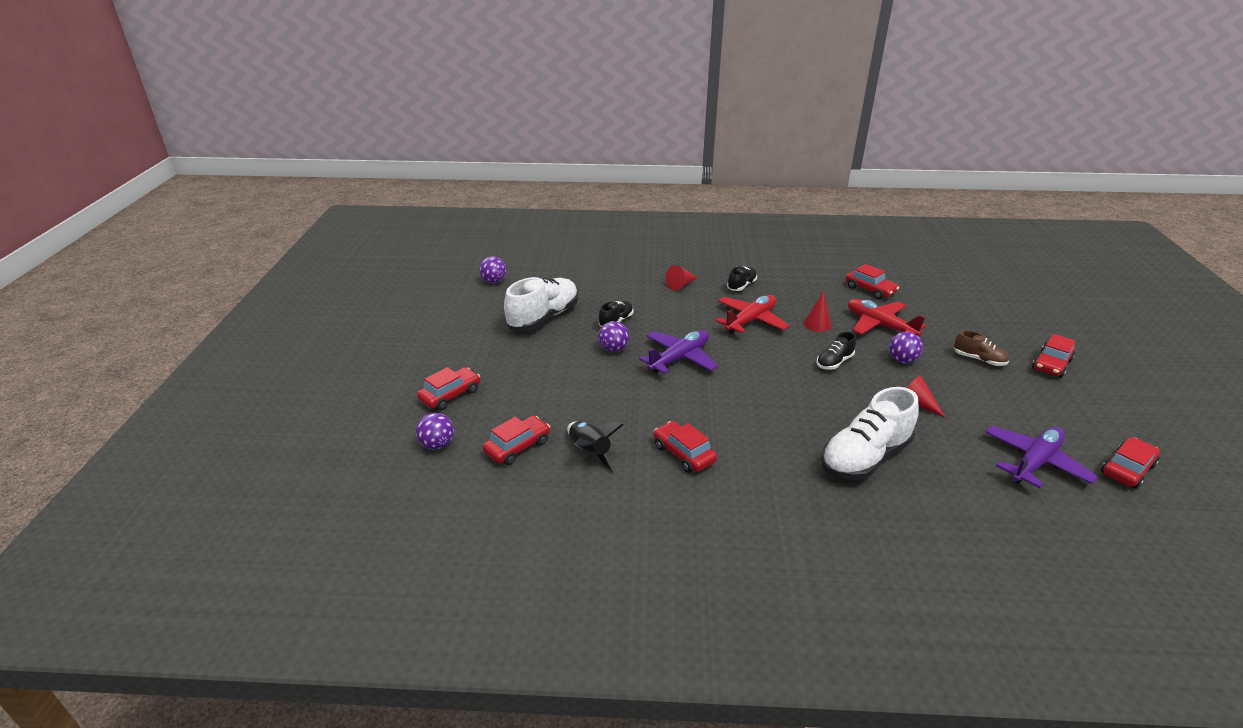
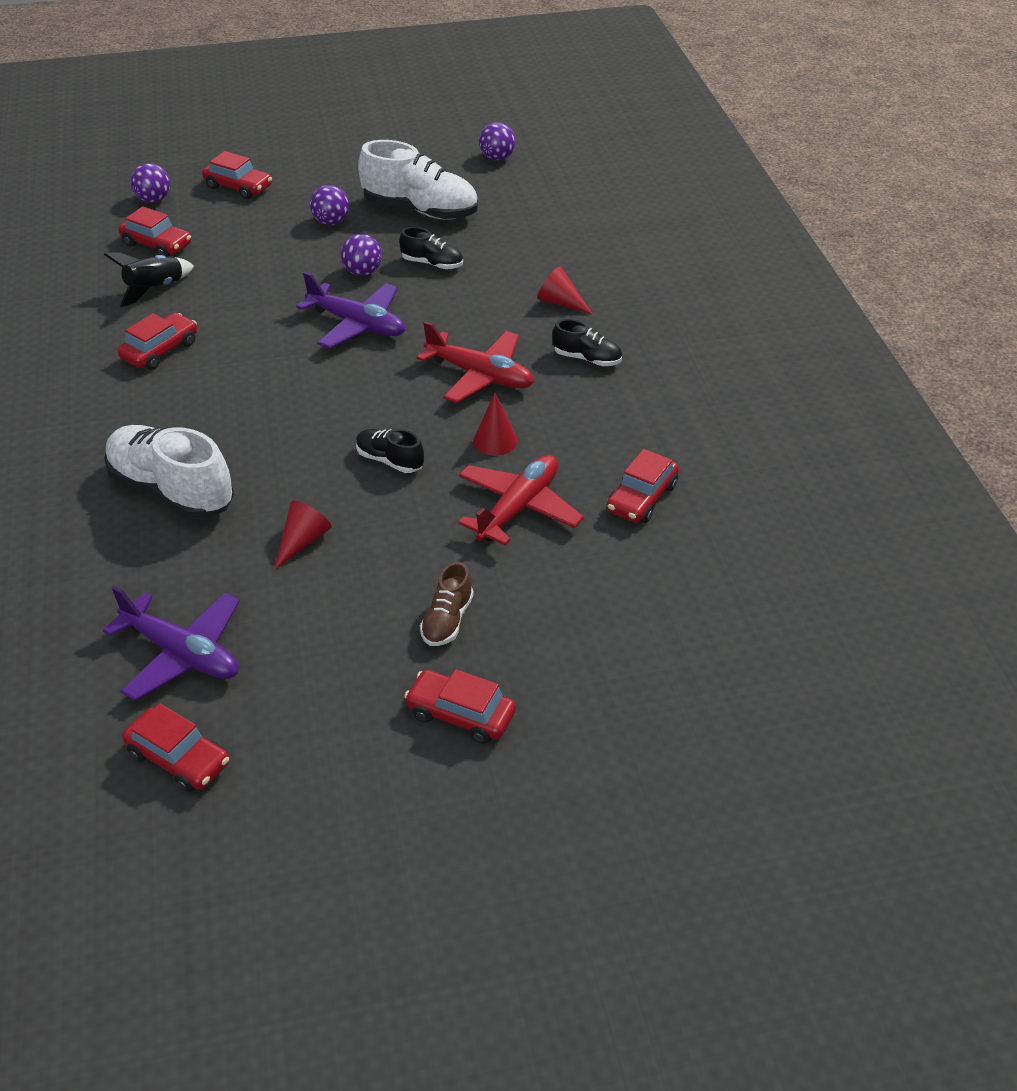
camera: 75 degrees right, 10 degrees up
(902, 360) = (418, 531): purple ball -> purple ball (331, 222)

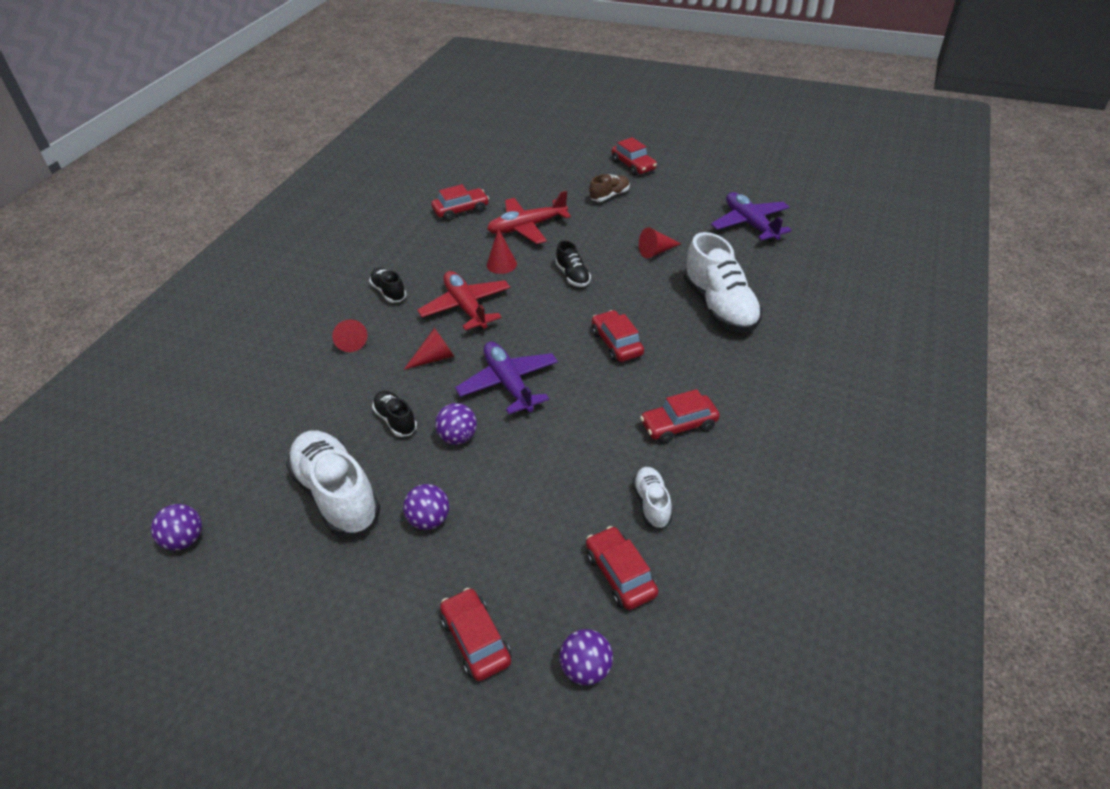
camera: 145 degrees left, 0 degrees up
(155, 289) = (651, 504): black rocket -> white shoe
(178, 758) = (768, 189): red car -> red car (617, 343)
(455, 318) = (434, 358): none -> red cone

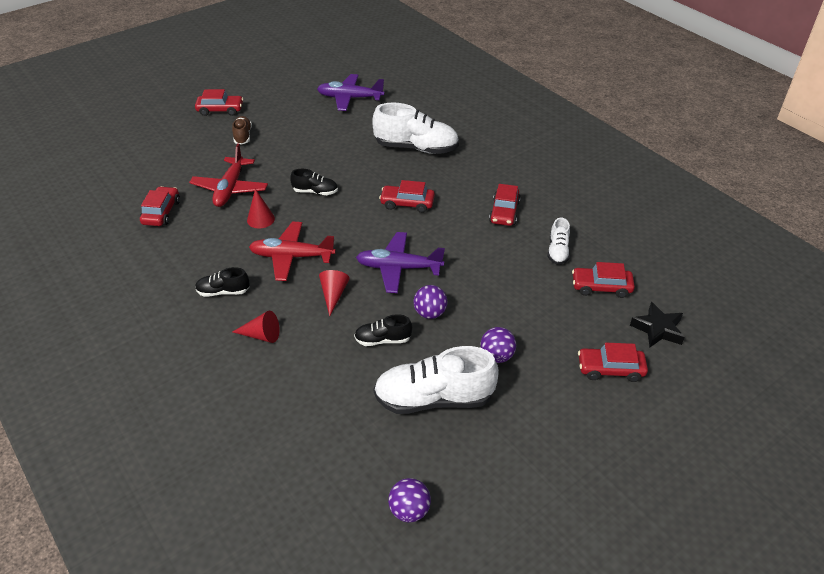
camera: 60 degrees left, 0 degrees up
(586, 669) = (657, 329): purple ball -> black star
(651, 504) = (557, 251): white shoe -> white shoe turned 105 degrees counterclockwise
(656, 251) = (332, 146): red cone -> none

